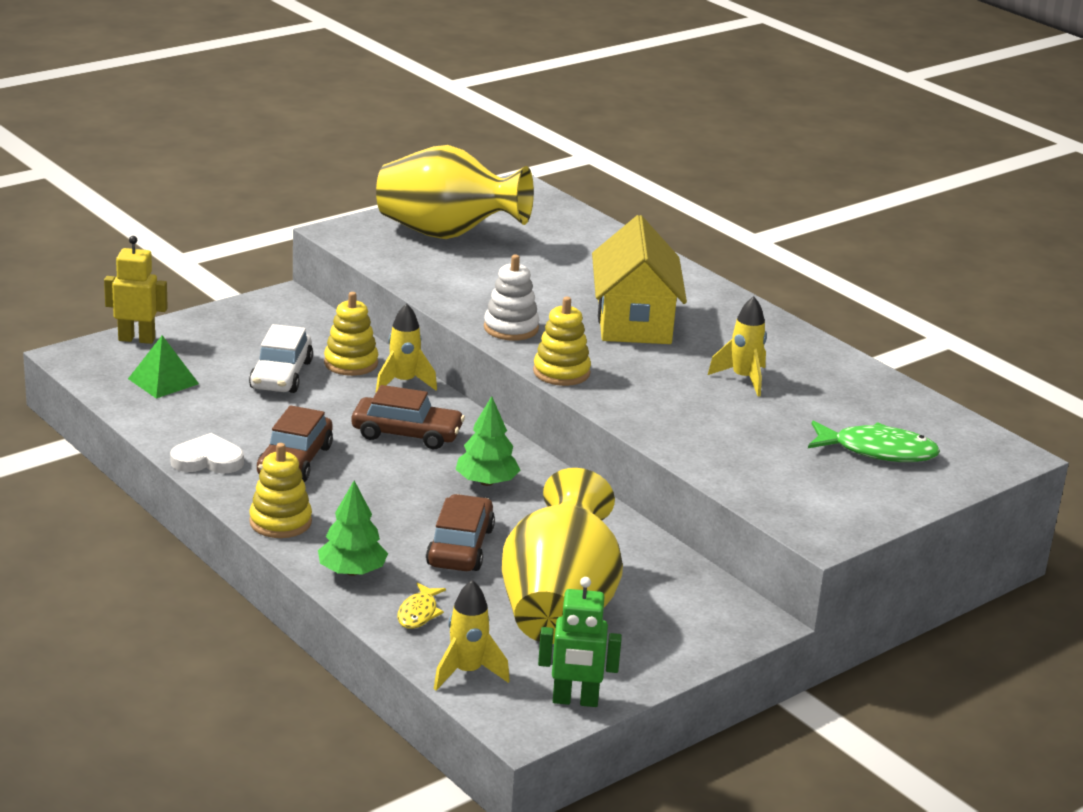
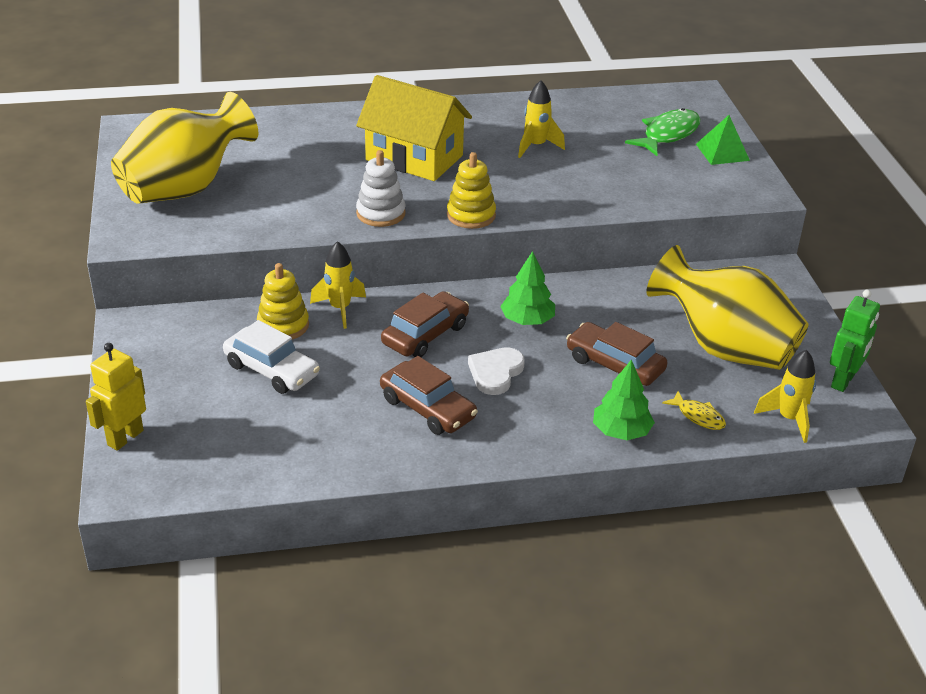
camera: 60 degrees left, 10 degrees up
(163, 381) = (224, 444): green pyramid -> green pyramid (722, 152)
(207, 460) = (391, 458): white heart -> white heart (495, 373)
(280, 522) = (523, 447): yellow stacking toy -> none

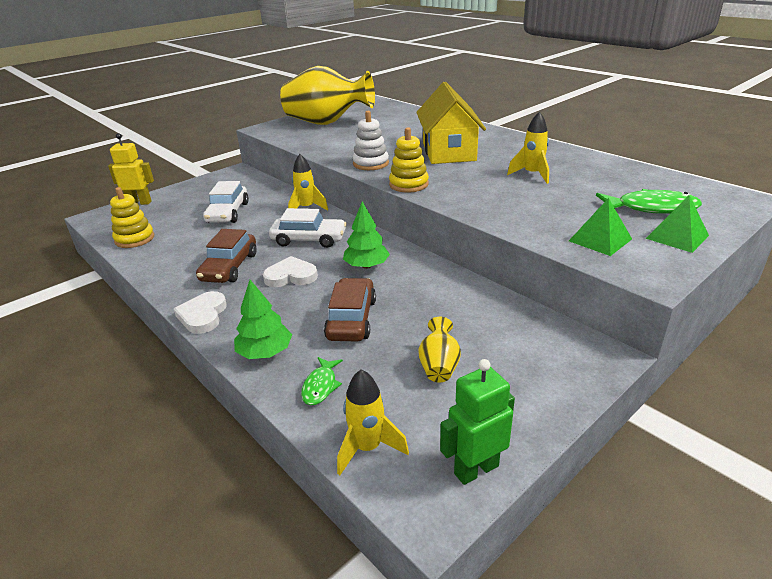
camera: 60 degrees right, 5 degrees down
(283, 325) = (273, 201): yellow stacking toy -> yellow stacking toy (135, 239)
(425, 334) = (309, 239): brown car -> white car
(515, 453) = (203, 315): none -> white heart
(693, 182) = (600, 240): none -> green pyramid
(698, 416) = (320, 386): yellow fish -> green fish
(724, 348) = (439, 366): yellow vase -> yellow vase, size x0.41
(843, 381) = (476, 469): green robot -> green robot turned 150 degrees clockwise

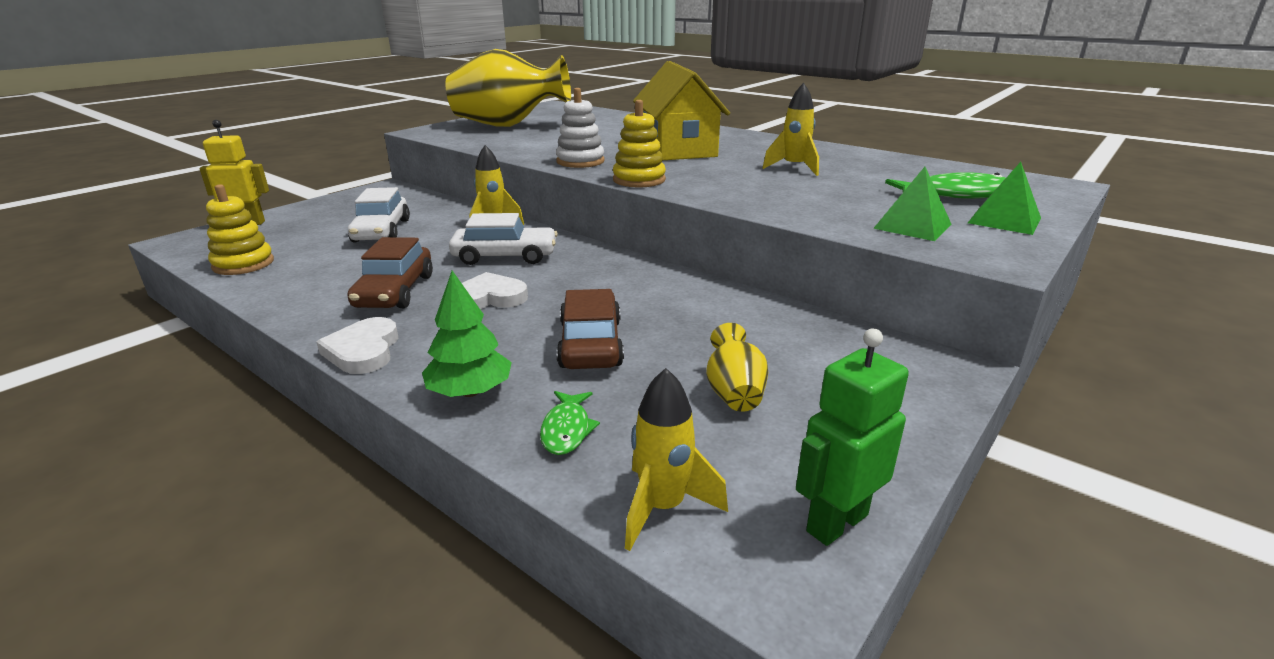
camera: 10 degrees left, 5 degrees down
(366, 266) = (594, 282): green tree -> none

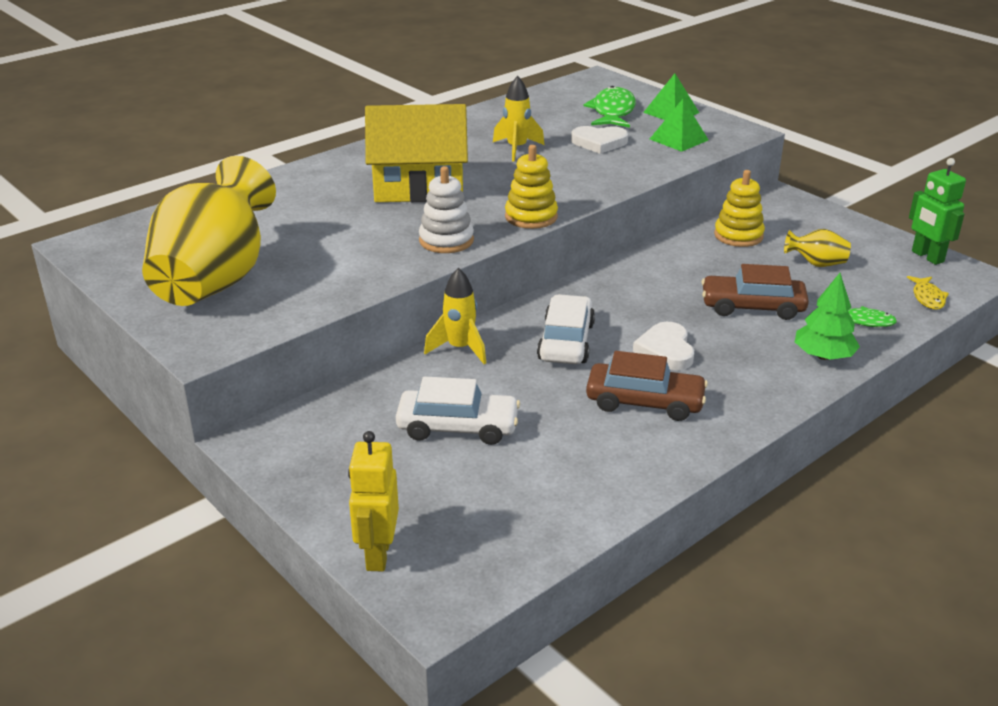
camera: 80 degrees left, 5 degrees up
(243, 264) = (546, 522): yellow stacking toy -> yellow stacking toy (738, 235)
(363, 350) = (764, 408): white heart -> white heart (599, 142)
(663, 507) = (927, 298): yellow rocket -> yellow fish

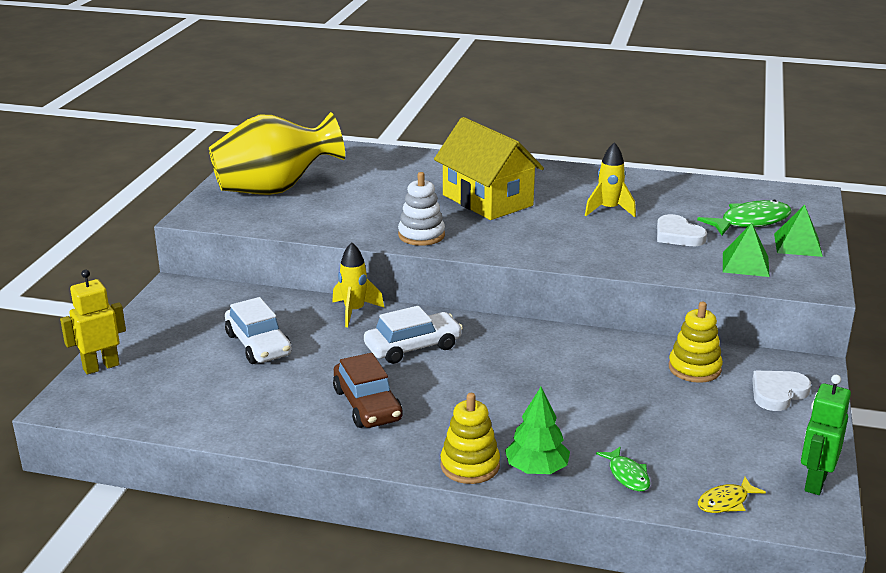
camera: 55 degrees right, 5 degrees down
(531, 217) = (502, 251): yellow stacking toy -> yellow stacking toy (470, 466)
(666, 350) = (452, 391): white heart -> white heart (778, 393)
(752, 307) = (574, 411): brown car -> none
(816, 264) = (701, 422): yellow vase -> none

